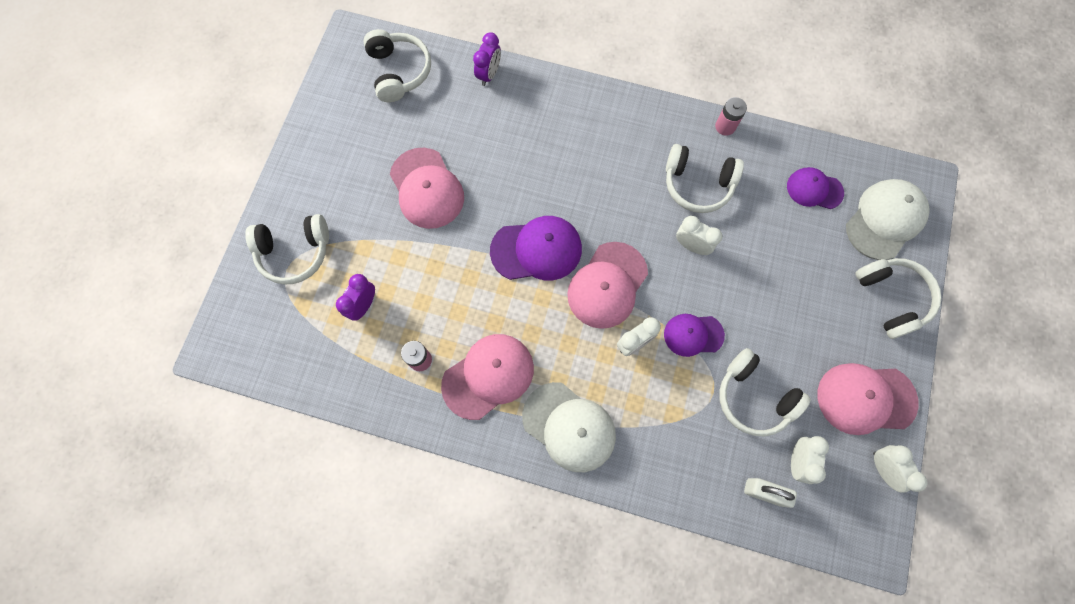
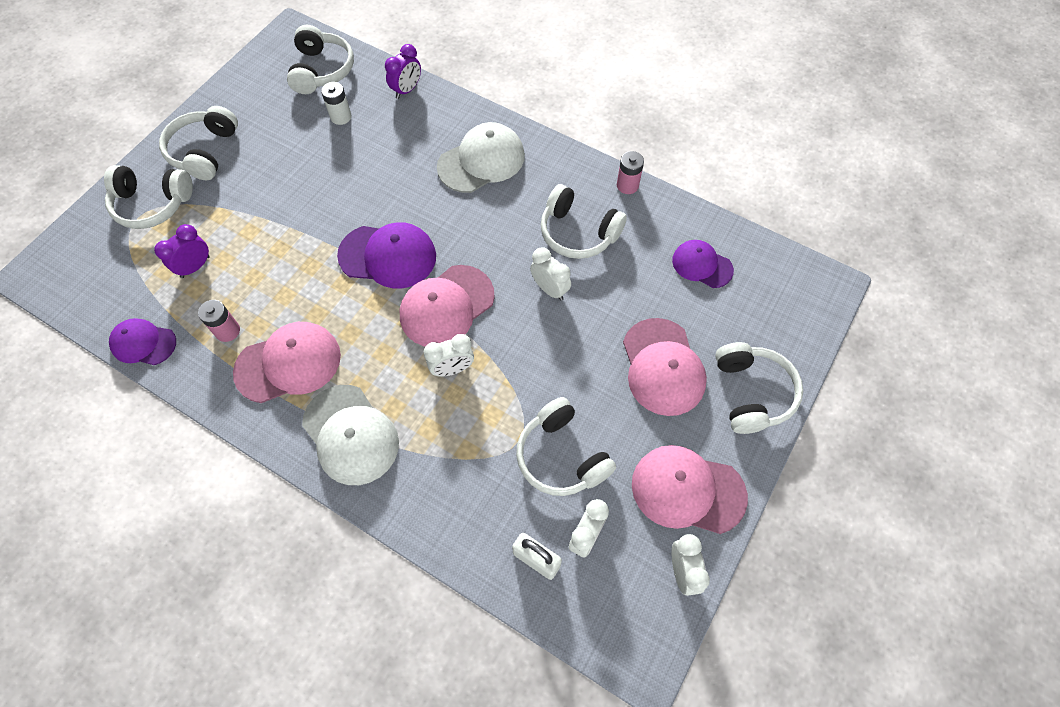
camera: 15 degrees right, 10 degrees down
(321, 185) = (204, 151): none -> white headphones
(427, 188) = (303, 176): pink cap -> pink cap (662, 367)
(437, 118) = (341, 117): none -> white battery
(693, 335) = (518, 376): purple cap -> purple cap (143, 343)
(885, 220) = (770, 312): white cap -> white cap (481, 161)

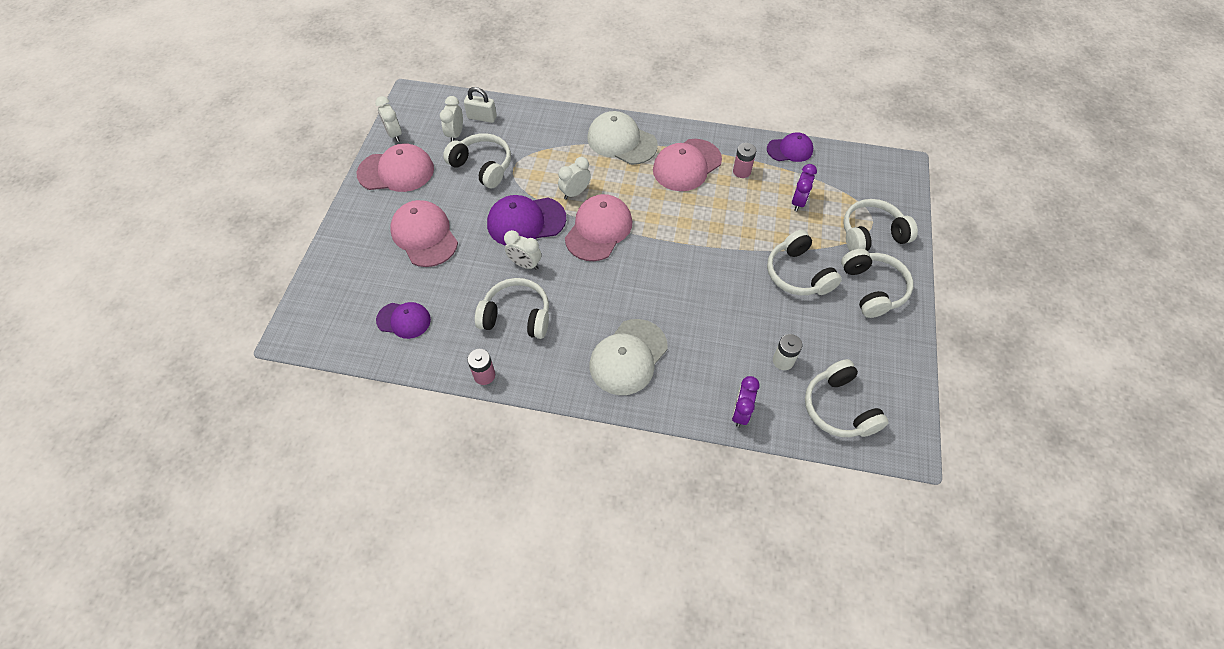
camera: 160 degrees right, 5 degrees down
(388, 256) = (662, 251): purple cap -> purple cap (526, 221)
(752, 393) = (356, 237): white headphones -> white headphones (798, 274)

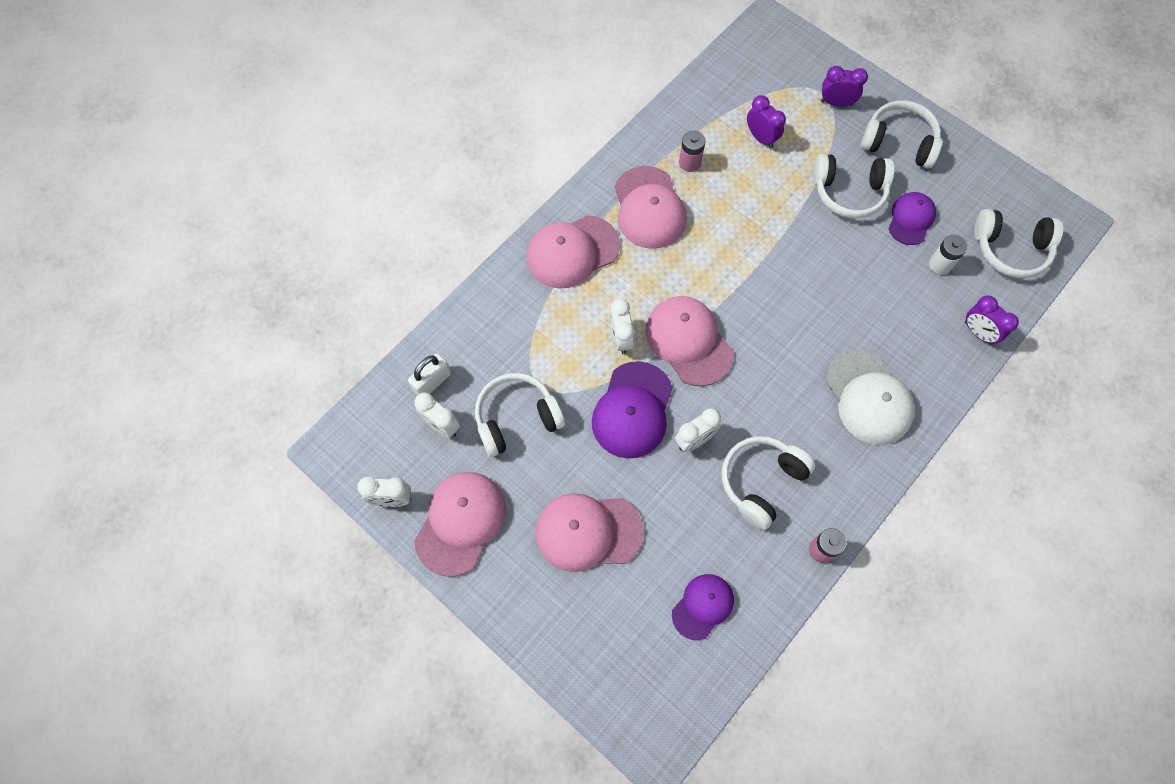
camera: 60 degrees left, 10 degrees up
(621, 141) = (572, 252): white cap -> pink cap
(790, 149) = (687, 103): purple cap -> purple cap (911, 219)
(871, 234) = (836, 103): white headphones -> purple clock

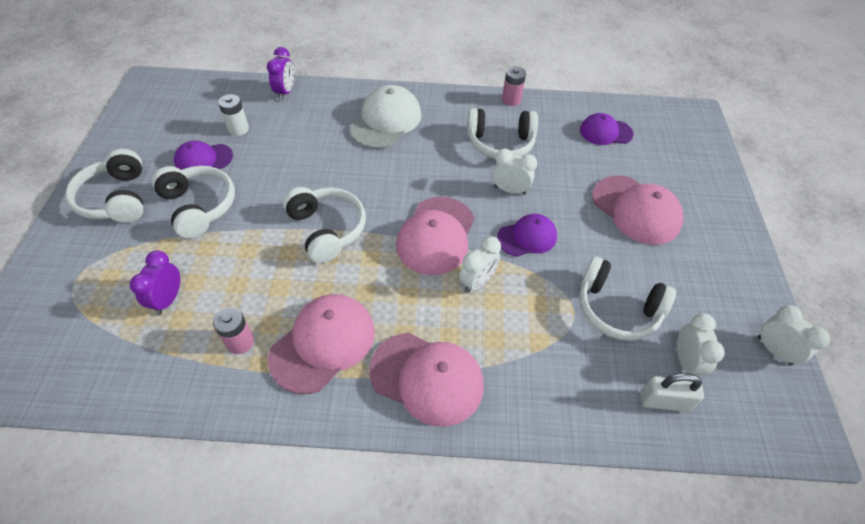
camera: 130 degrees left, 15 degrees down
(461, 523) = (726, 288): pink cap -> none
(632, 410) = (527, 237): purple cap -> purple cap, size x0.63
(836, 103) = (85, 262): purple clock -> none
(1010, 249) = (197, 101): white headphones -> white headphones (327, 229)

